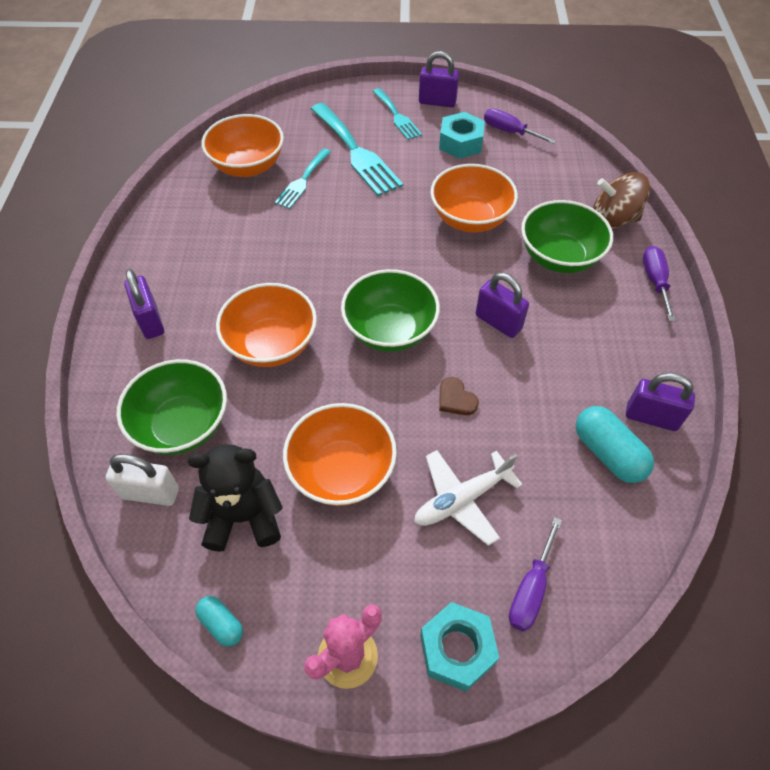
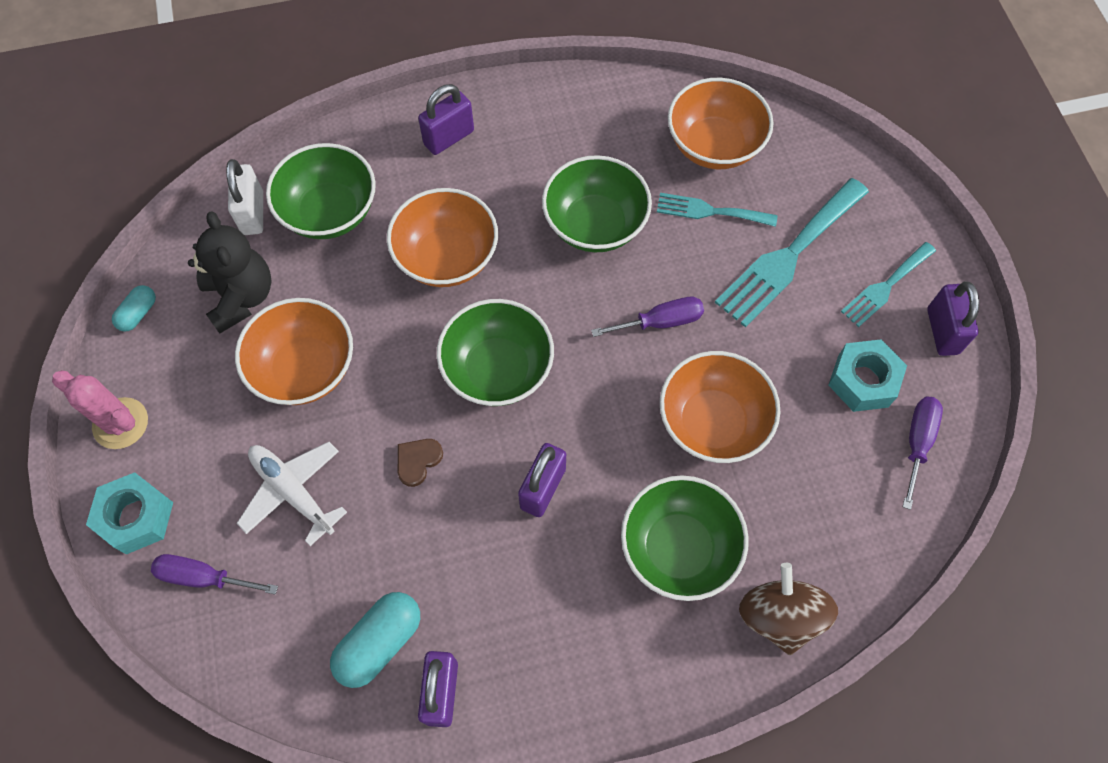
camera: 75 degrees right, 10 degrees up
(284, 245) = (595, 224): none -> green bowl
(655, 281) = (673, 685): purple screwdriver -> purple screwdriver (660, 322)

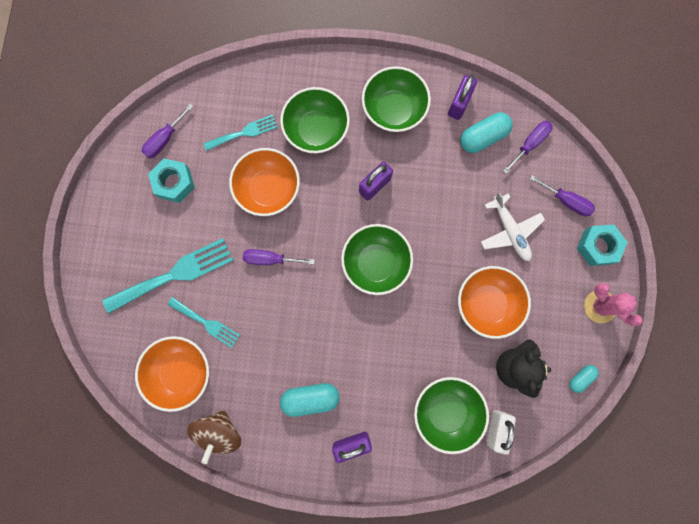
camera: 160 degrees left, 15 degrees up
(290, 660) = (530, 144): none -> purple screwdriver
(418, 461) = (437, 224): brown heart -> none
(447, 257) = (382, 349): orange bowl -> none
(525, 170) = (310, 398): none -> turquoise capsule
(595, 224) = (282, 340): green bowl -> green bowl (394, 110)
(779, 616) = (281, 81): brown spinning top -> brown spinning top (219, 432)
(885, 286) = (129, 234): turquoise fork -> turquoise fork (244, 132)
(942, 331) = (113, 195): purple padlock -> none

